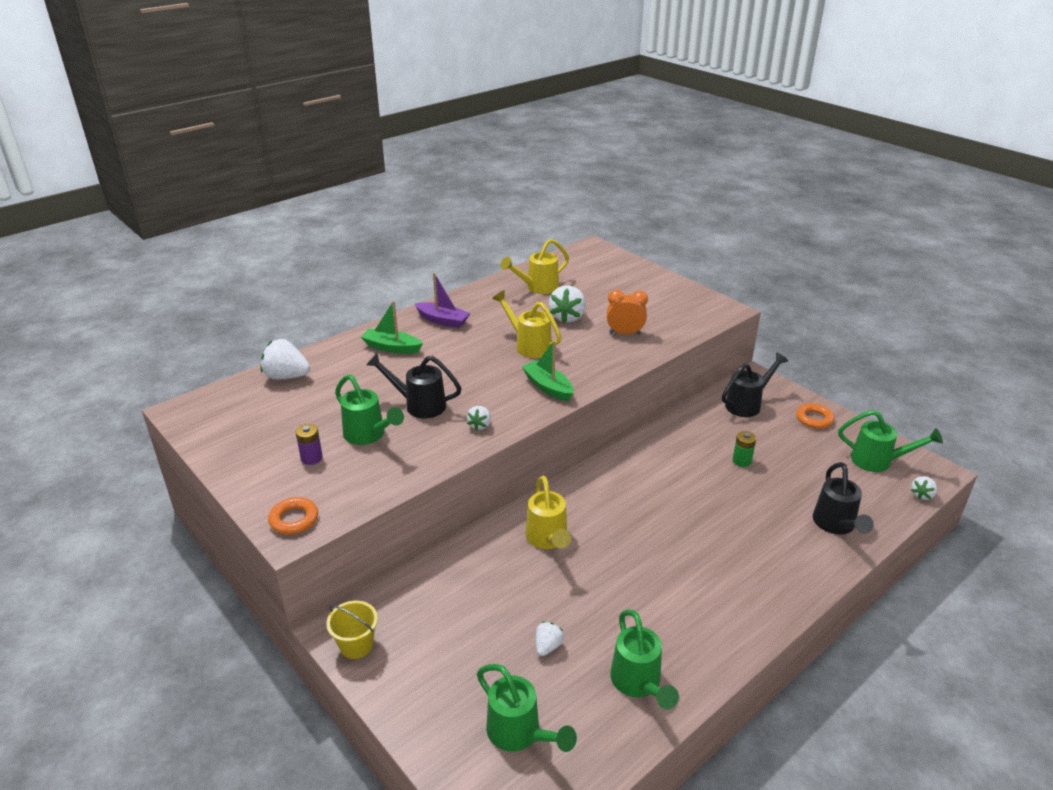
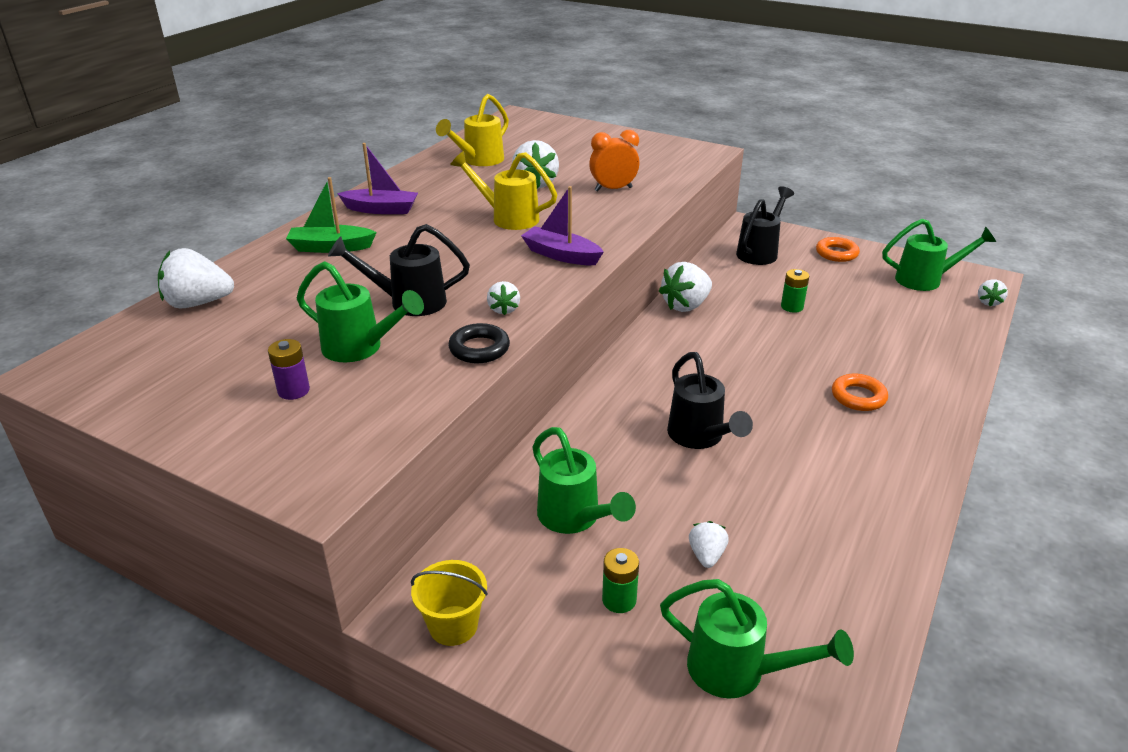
camera: 20 degrees left, 0 degrees up
(294, 519) = (312, 471): orange ring -> orange ring (858, 397)
(445, 454) = (479, 349): none -> black ring
(470, 660) = (619, 600): none -> green battery
(548, 387) = (561, 255): green boat -> purple boat
(548, 540) = (630, 435): yellow watering can -> none
(639, 684) = (840, 568): green watering can -> green watering can (575, 519)
(655, 441) = (685, 305): none -> white strawberry
(836, 526) = (930, 348): black watering can -> black watering can (700, 438)

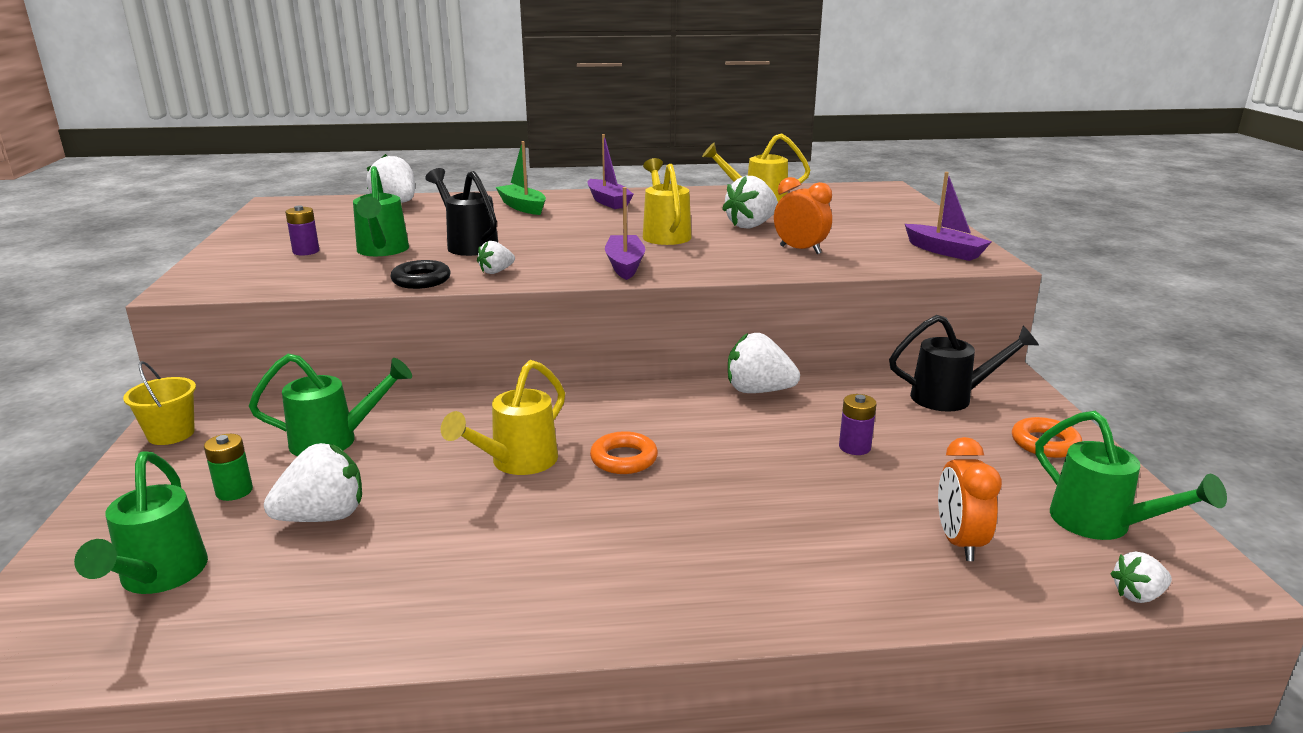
camera: 55 degrees right, 10 degrees down
(575, 519) = (335, 440): green watering can -> green watering can turned 120 degrees counterclockwise
(674, 153) = (944, 251): none -> purple boat
(700, 438) = (516, 463): black watering can -> yellow watering can
(706, 555) = (323, 517): white strawberry -> white strawberry, size x1.82
(792, 307) = (854, 447): green battery -> purple battery
(858, 397) = (709, 538): orange ring -> orange ring (624, 459)
(916, 323) = (959, 542): none -> orange clock

